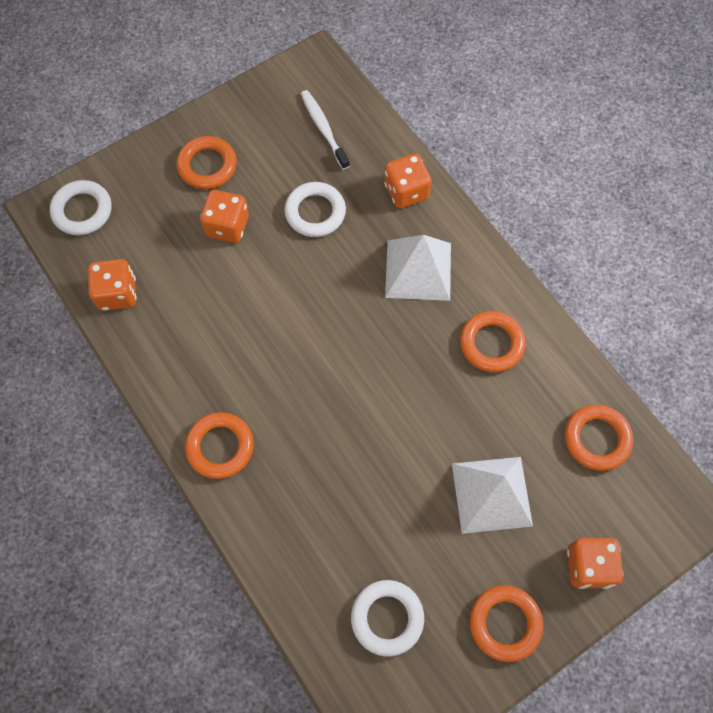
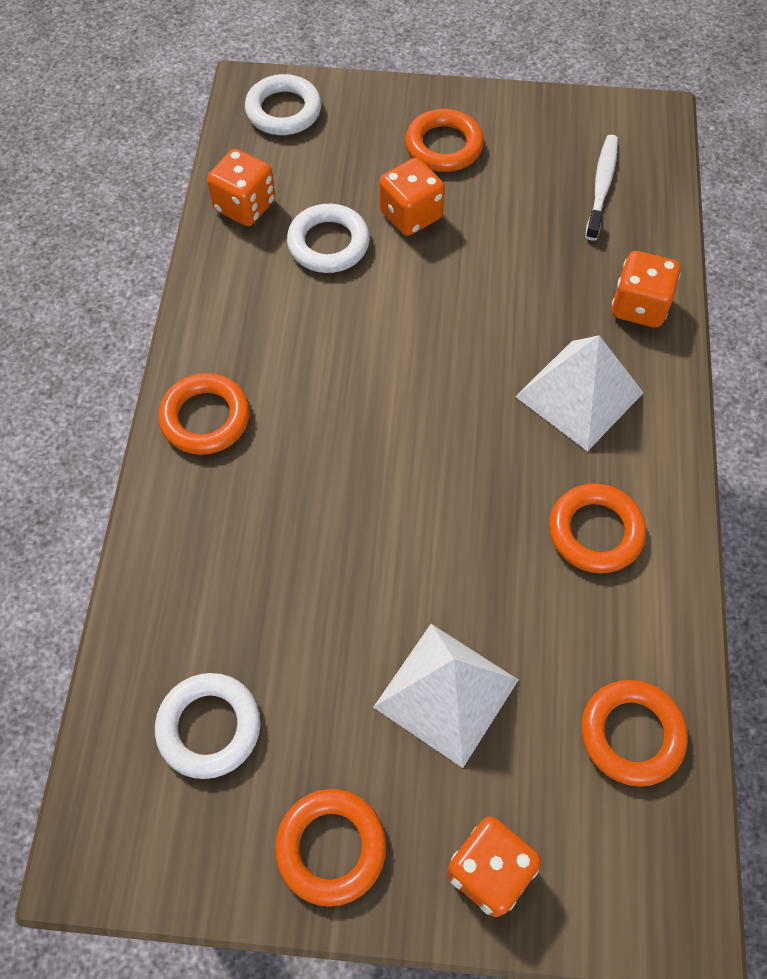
camera: 40 degrees right, 5 degrees down
(315, 212) = (516, 261): white ring -> white ring (328, 243)

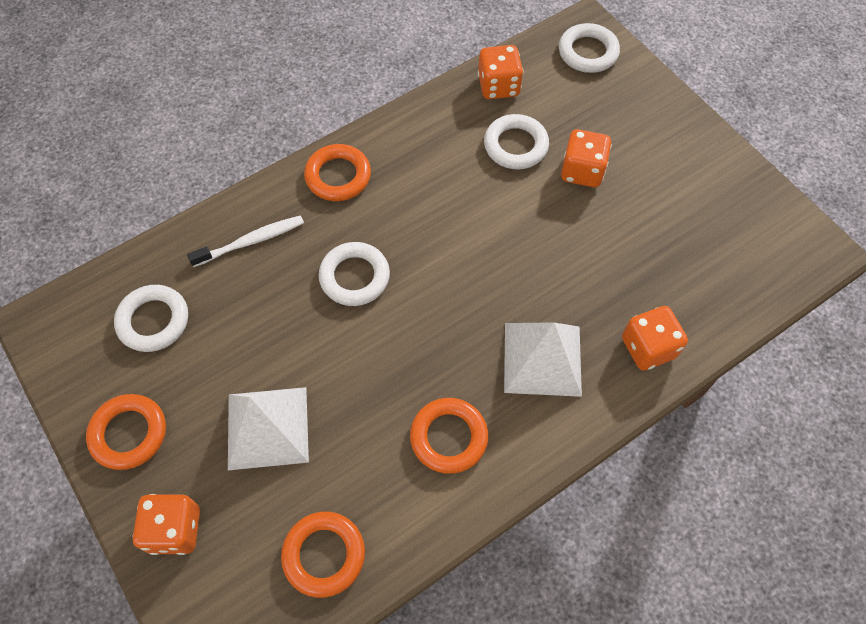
camera: 50 degrees right, 0 degrees up
(343, 488) = (354, 277): none -> white ring
(444, 146) = (655, 150): orange ring -> none
(601, 186) = (723, 259): white toothbrush -> white toothbrush (251, 241)

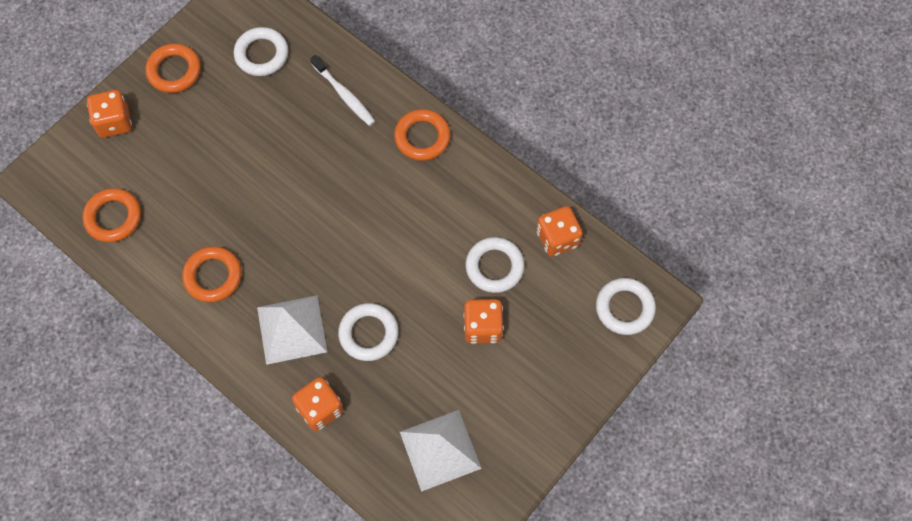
camera: 75 degrees right, 5 degrees up
(267, 427) = (196, 154): white pyramid -> white pyramid (440, 449)
(354, 277) = (331, 176): white ring -> white ring (368, 333)

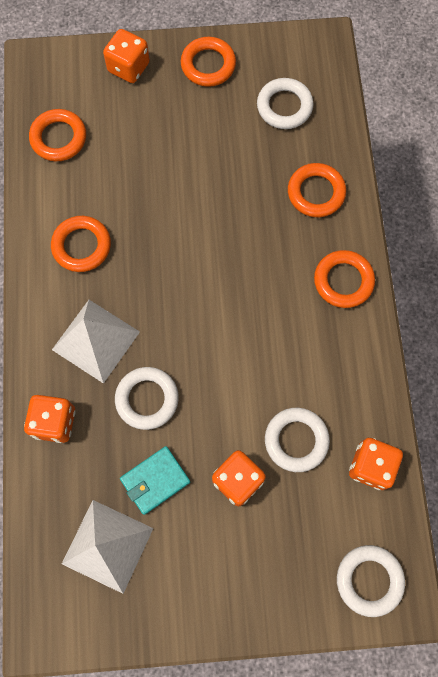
camera: 45 degrees right, 5 degrees up
(344, 95) = (316, 193): white toothbrush -> orange ring
(429, 379) = (155, 480): none -> turquoise wallet

